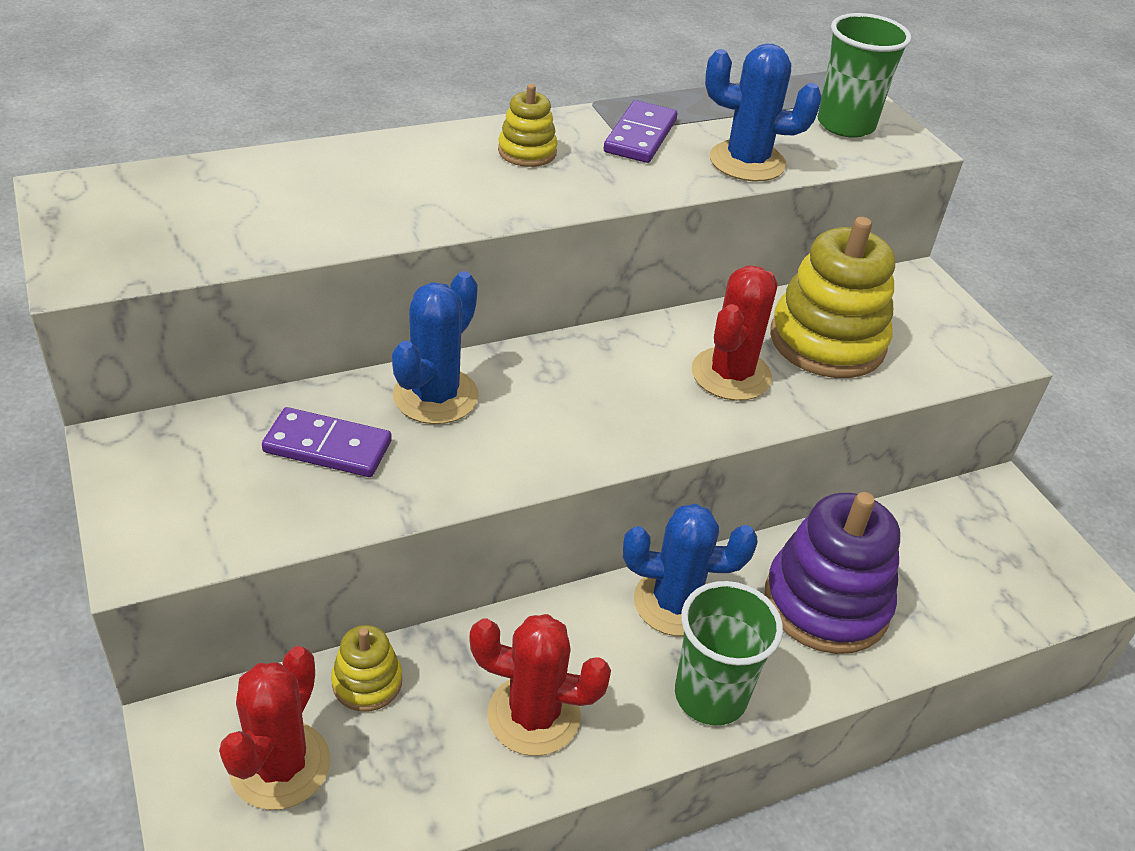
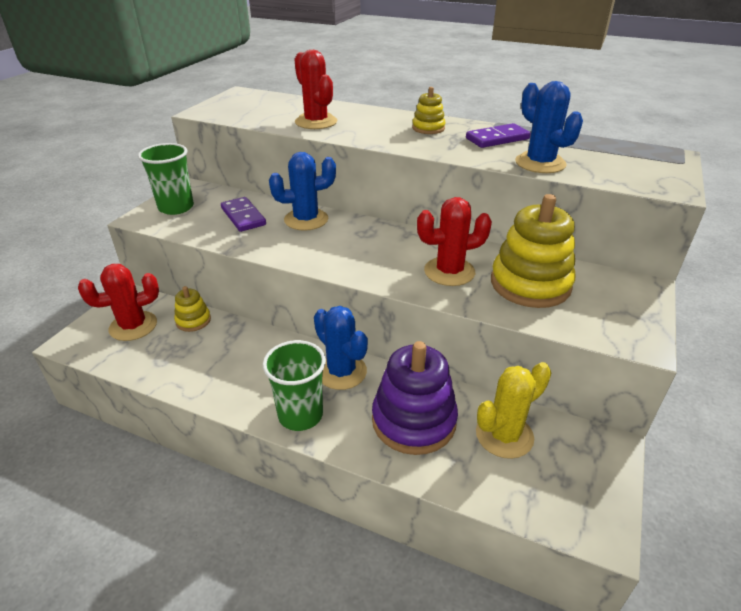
camera: 50 degrees right, 5 degrees down
(533, 715) = (225, 370): red cactus -> red cactus (316, 122)
(845, 125) = (639, 168): green cup -> green cup (176, 207)
(918, 551) = (504, 435): none -> yellow cactus

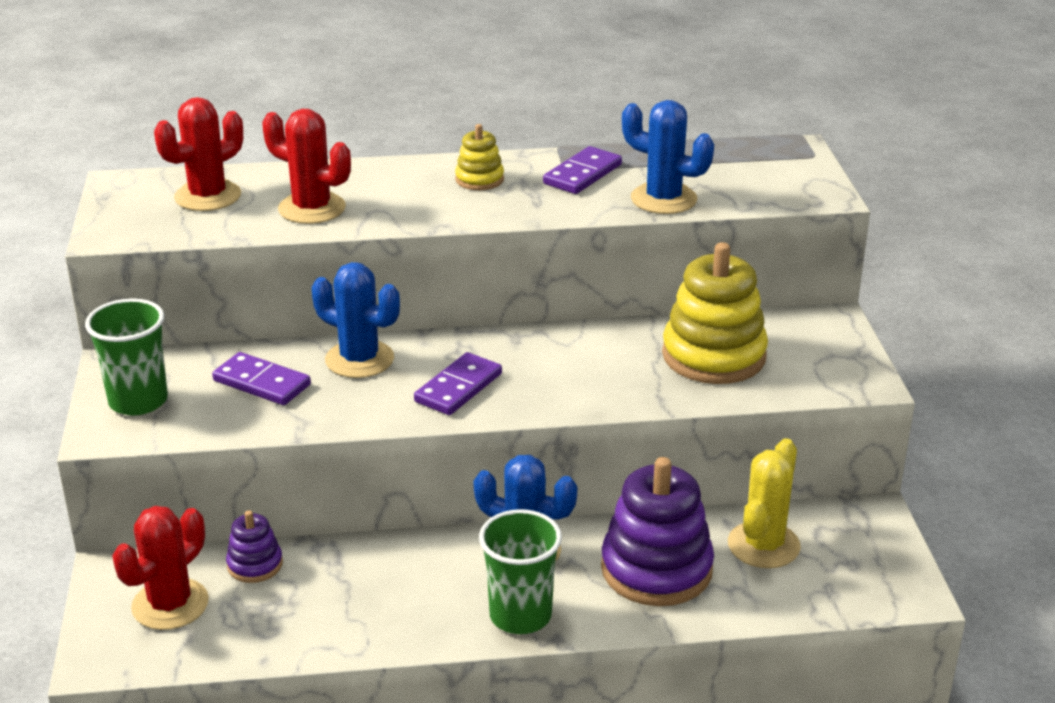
camera: 30 degrees left, 5 degrees down
(193, 320) = (255, 565): yellow stacking toy -> purple stacking toy
(306, 220) = (359, 359): blue cactus -> blue cactus turned 75 degrees clockwise
(343, 252) = (458, 388): none -> purple domino
(449, 272) = (611, 371): red cactus -> red cactus (208, 196)

